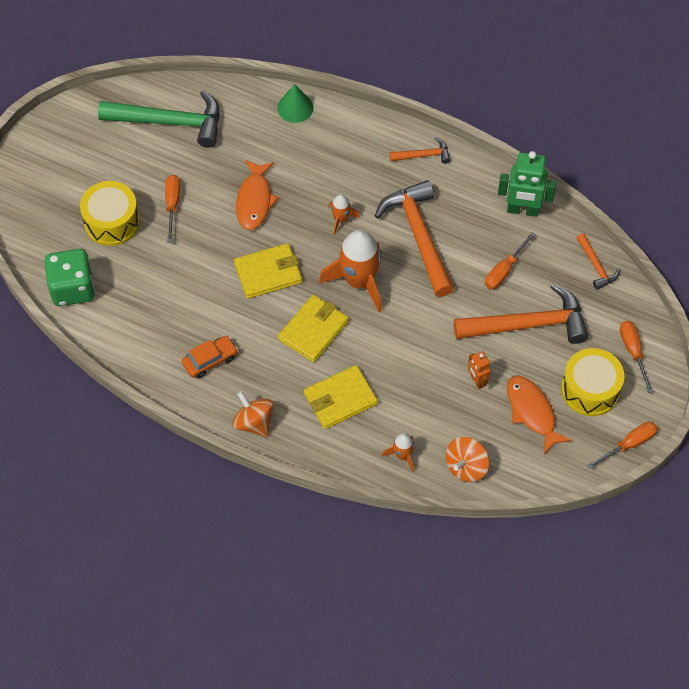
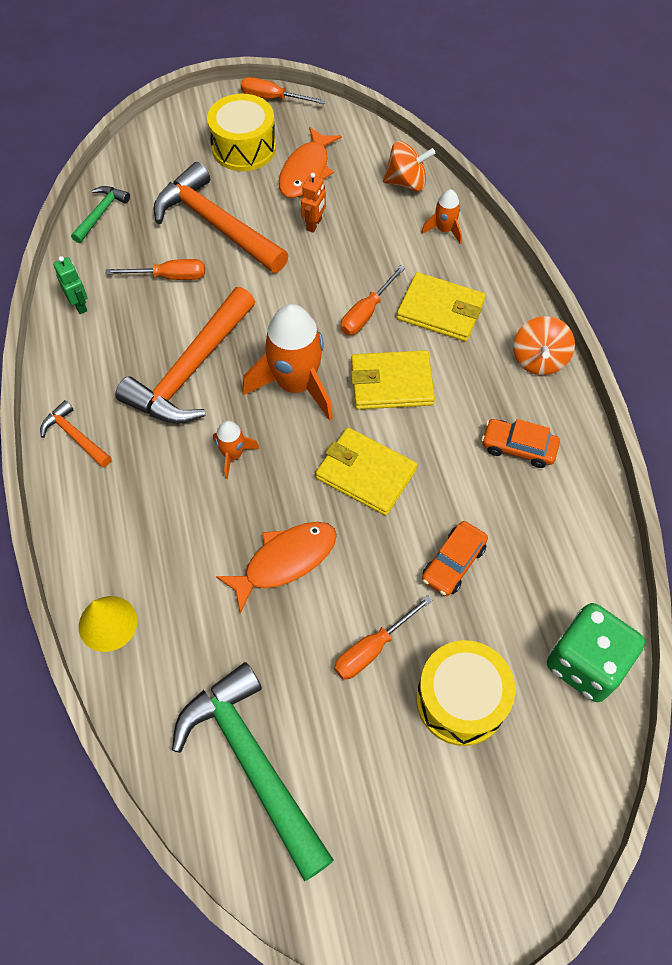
camera: 130 degrees left, 0 degrees up
(178, 273) = (453, 563): none -> orange car
(295, 107) = (108, 623): green cone -> yellow cone
(522, 210) = (79, 305): green robot -> green robot, size x0.54
(596, 266) = (101, 213): orange hammer -> green hammer
(633, 352) = (175, 141): orange screwdriver -> orange screwdriver (366, 313)

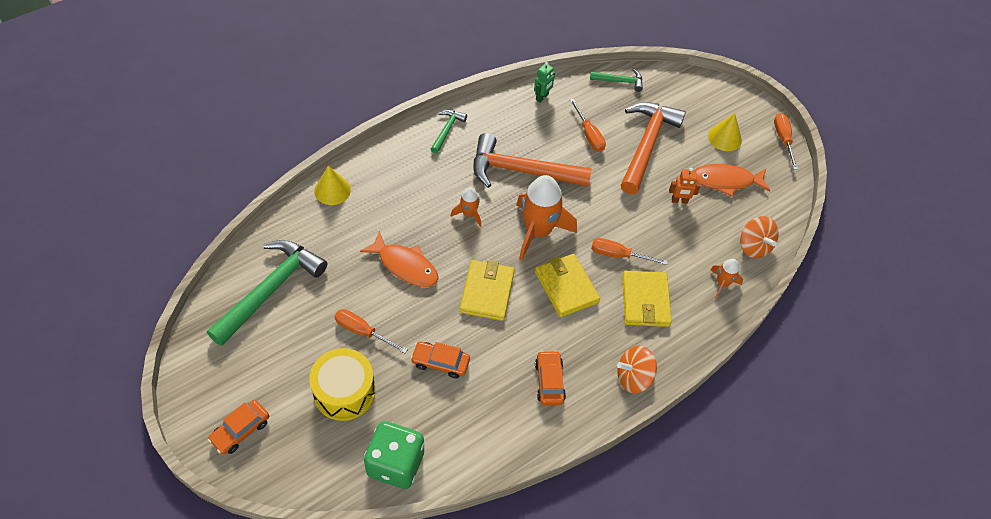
camera: 65 degrees right, 5 degrees down
(75, 436) = (447, 130): orange hammer -> green hammer
(244, 148) = (724, 138): yellow drum -> yellow cone
(481, 867) = (240, 430): none -> orange car

